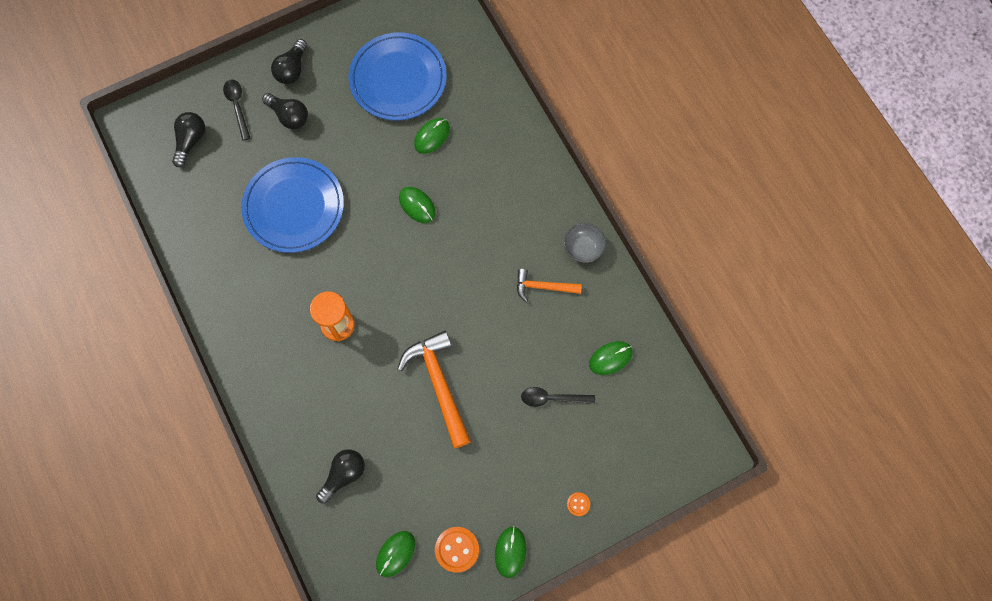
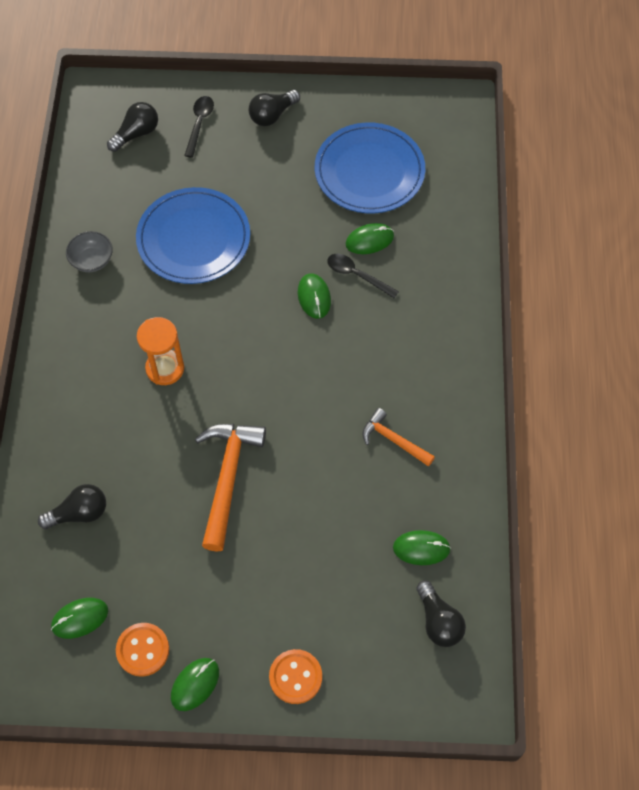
camera: 30 degrees right, 10 degrees down
(289, 116) = (242, 155): black light bulb -> black light bulb (438, 621)
(552, 398) = (334, 555): black spoon -> black spoon (357, 275)
(578, 504) = (295, 677): orange button -> orange button, size x1.87
(583, 248) = (459, 423): grey bowl -> grey bowl (92, 260)

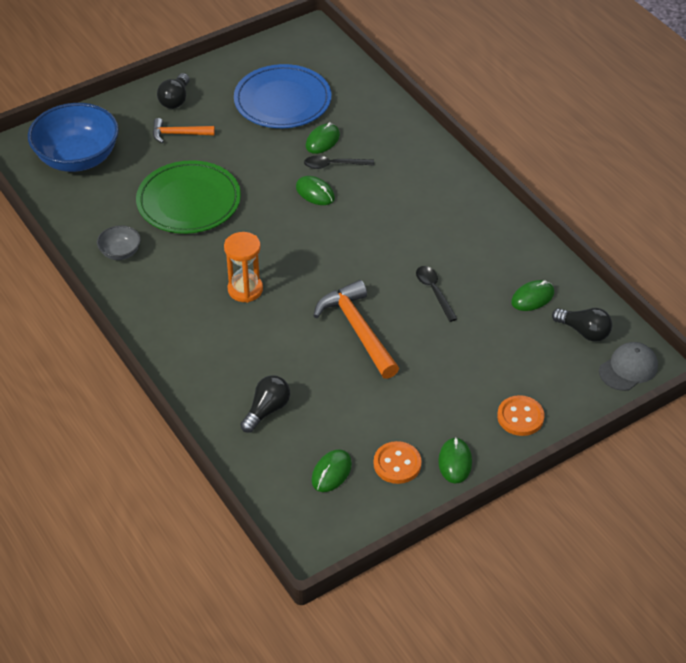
camera: 35 degrees left, 15 degrees down
(136, 134) = (77, 158): black light bulb -> blue bowl
(193, 239) = (189, 201): blue plate -> green plate
(199, 124) = (123, 130): black spoon -> black spoon (434, 291)
(393, 440) = (453, 247): orange hammer -> orange hammer (178, 134)
(446, 694) = (628, 368): none -> grey cap

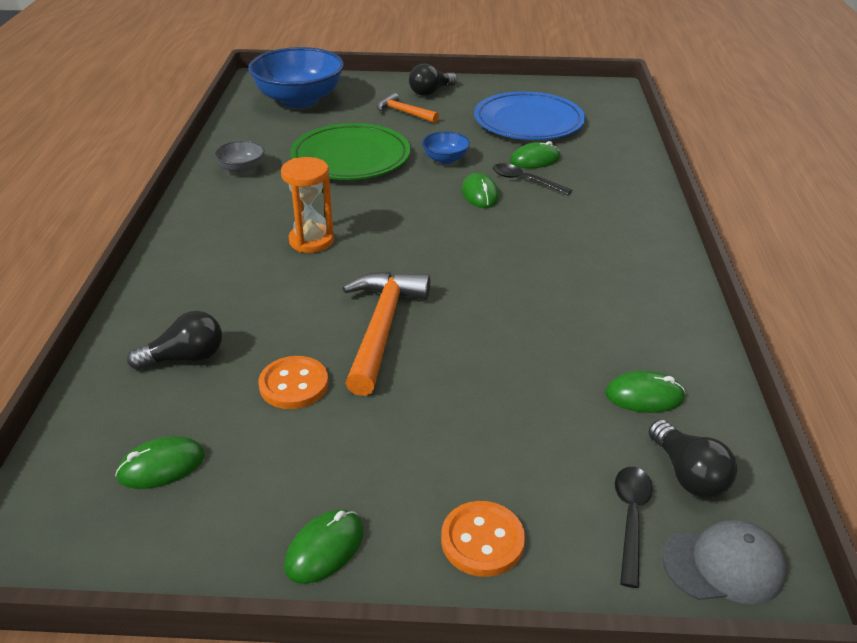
camera: 35 degrees right, 10 degrees down
(259, 170) = (445, 159): none -> blue bowl
(397, 464) = (248, 504): orange button -> orange button (294, 385)
(434, 291) = (516, 331): black spoon -> black spoon (631, 519)

